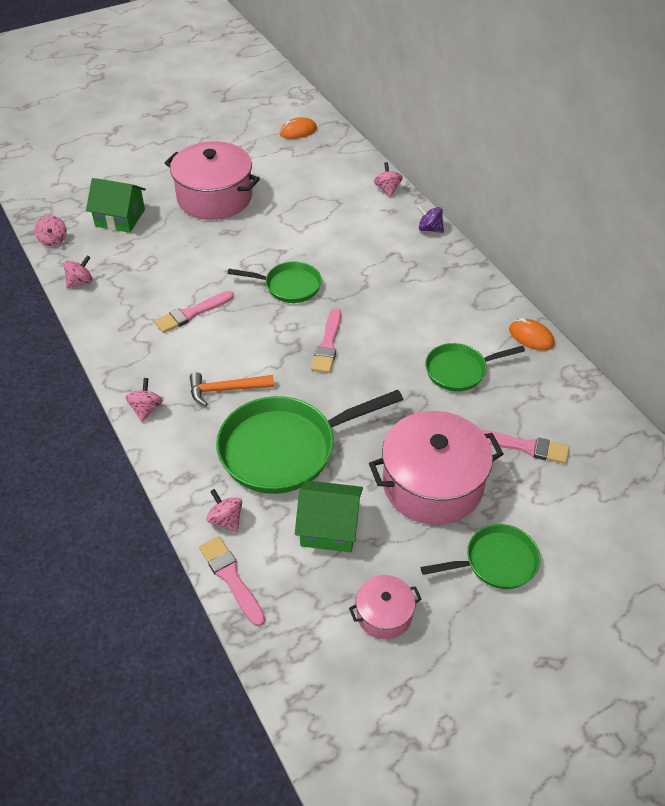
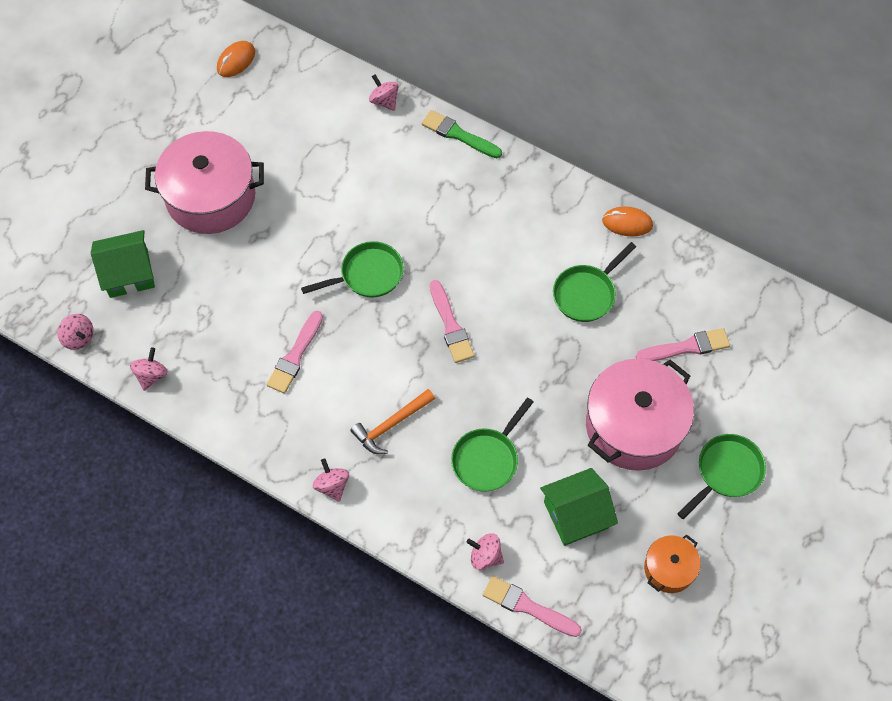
camera: 30 degrees left, 15 degrees up
(285, 449) = (487, 459): green pan -> green pan, size x0.57
(384, 615) = (669, 568): pink pot -> orange pot
(429, 229) = (458, 135): purple spinning top -> green brush

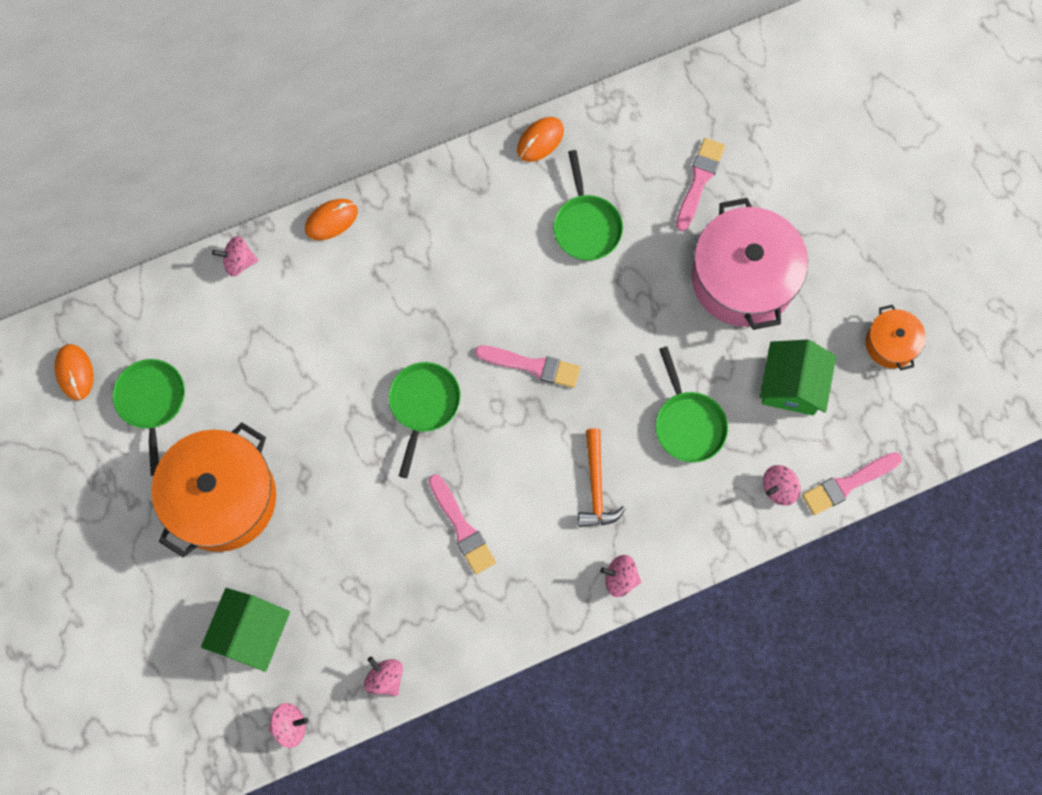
camera: 55 degrees left, 10 degrees up
(211, 197) = (222, 498): pink pot -> orange pot
(458, 135) = (331, 220): green brush -> orange mouse
(726, 472) = (837, 235): green pan -> green pan (152, 402)

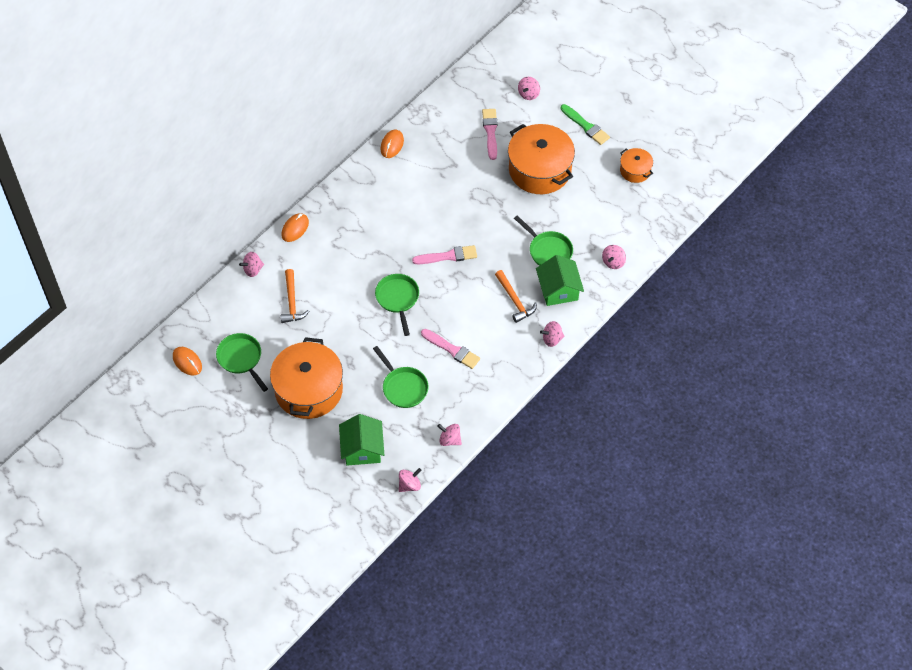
camera: 25 degrees left, 15 degrees down
(269, 341) = (292, 302): none -> orange hammer
(586, 226) = (440, 177): green pan -> green pan (403, 387)
(743, 278) = (540, 170): pink pot -> orange pot
(789, 140) = (528, 94): none -> pink spinning top
(792, 385) = (593, 210): green house -> green house (558, 290)
(847, 484) = (648, 245): pink brush -> none
(851, 233) = (586, 126): none -> green brush

